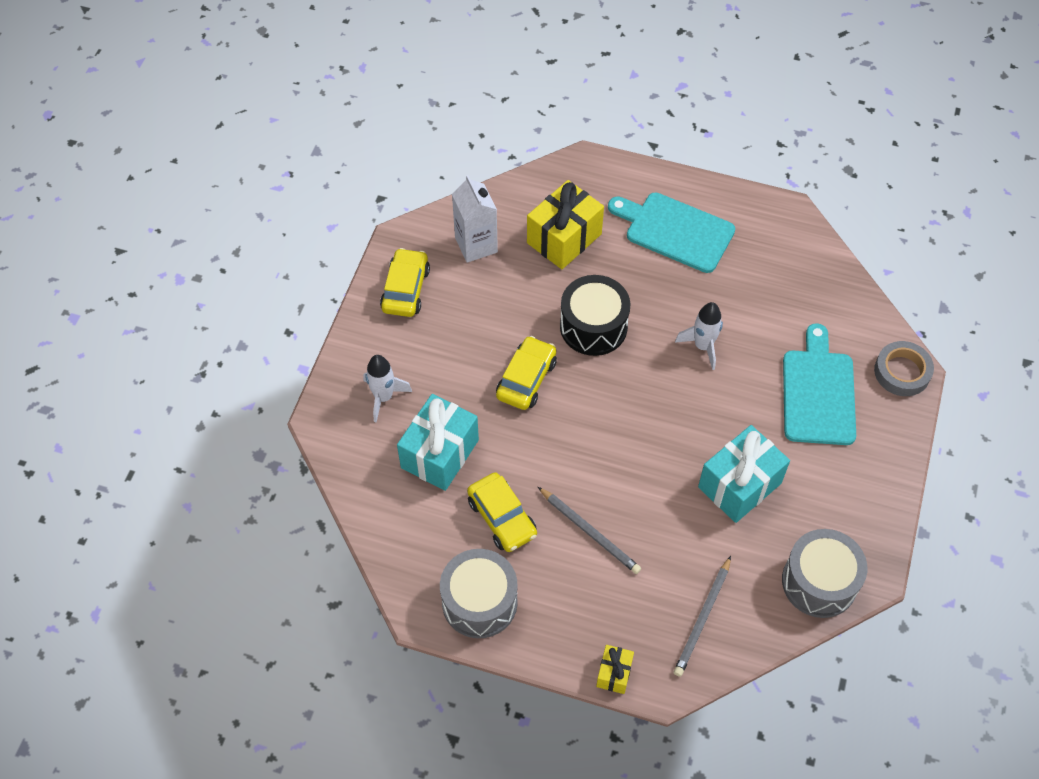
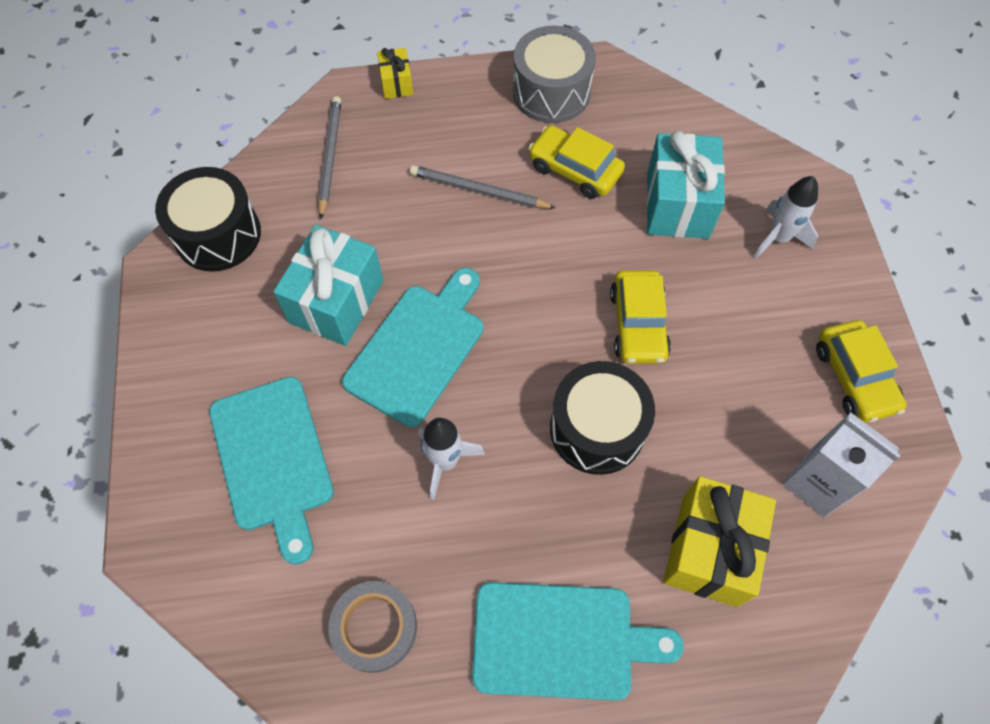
camera: 155 degrees right, 5 degrees up
(691, 425) = (418, 349): none -> turquoise cutting board
(819, 582) = (218, 234): grey drum -> black drum
(902, 372) = (164, 540): grey tape -> grey tape (374, 627)

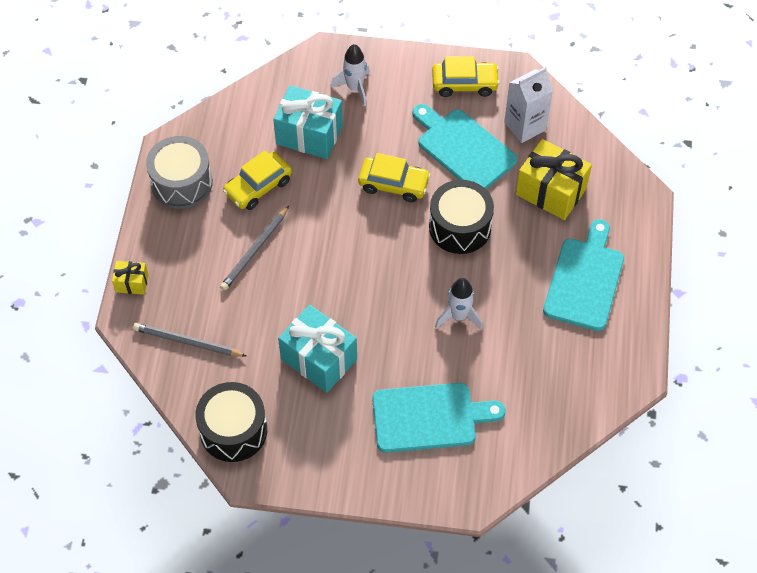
camera: 75 degrees left, 5 degrees down
(374, 627) = (555, 376): grey tape -> none
(418, 349) = (373, 315): turquoise cutting board -> turquoise cutting board (463, 148)

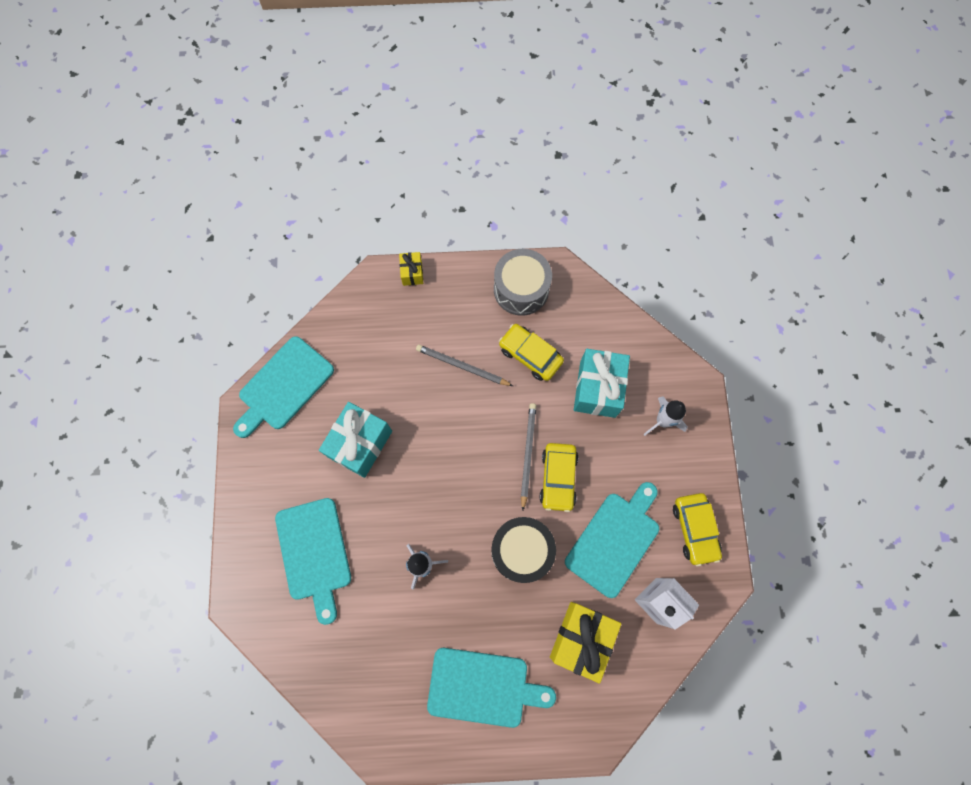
camera: 80 degrees right, 15 degrees up
(187, 342) = (362, 330): grey pencil -> grey pencil (527, 454)
(233, 430) = (283, 386): black drum -> turquoise cutting board

